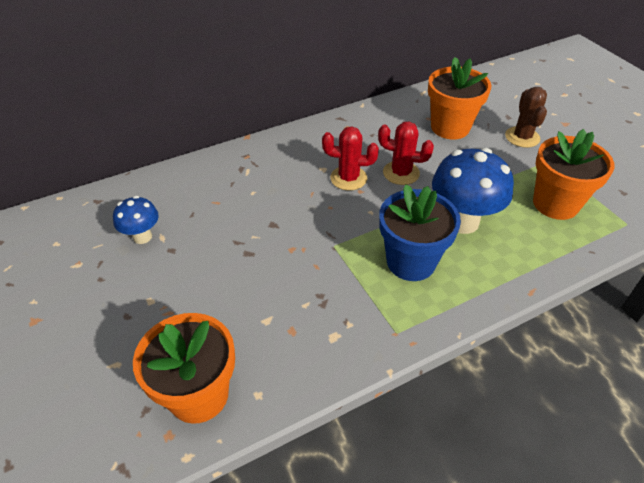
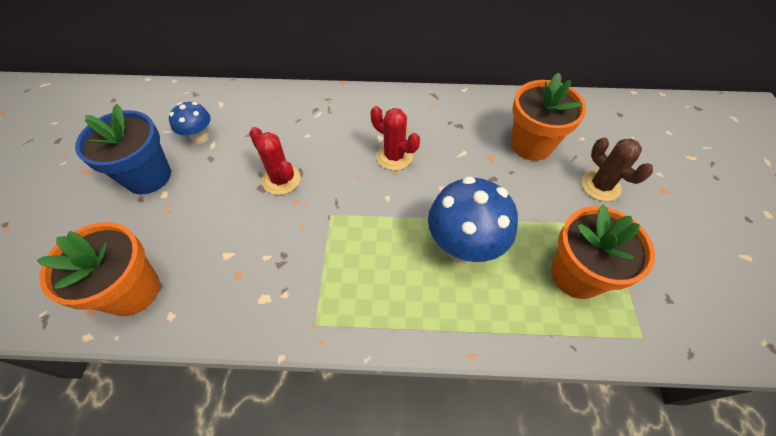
camera: 30 degrees right, 10 degrees up
(401, 173) = (445, 171): red cactus -> red cactus (281, 180)
(411, 262) = (383, 263): blue flower pot -> blue flower pot (148, 176)
(522, 137) = (600, 186): brown cactus -> brown cactus turned 60 degrees counterclockwise

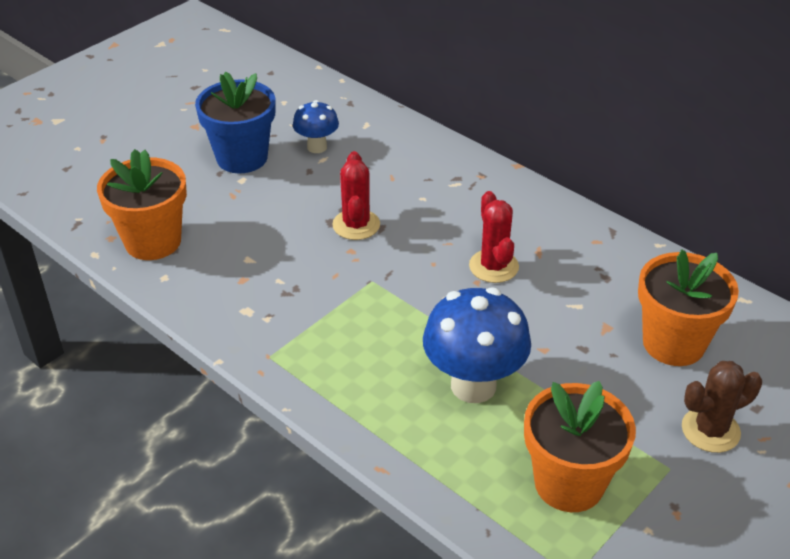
camera: 40 degrees right, 15 degrees down
(600, 186) = (710, 430): brown cactus -> brown cactus turned 60 degrees clockwise

